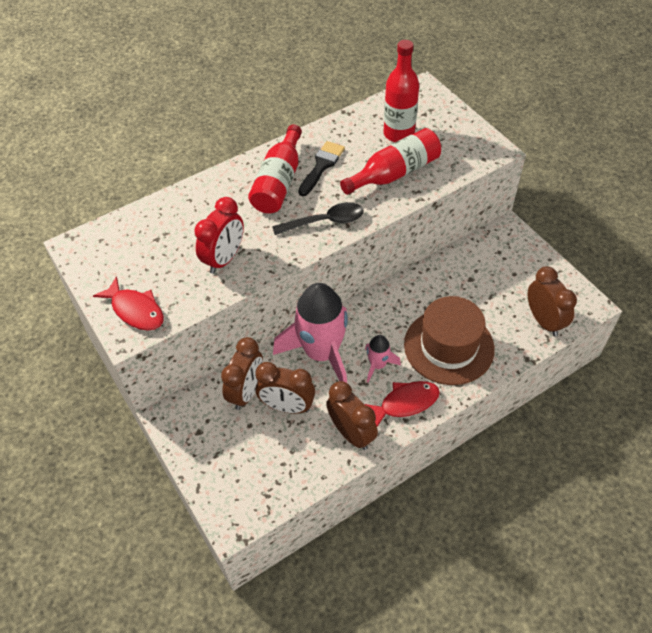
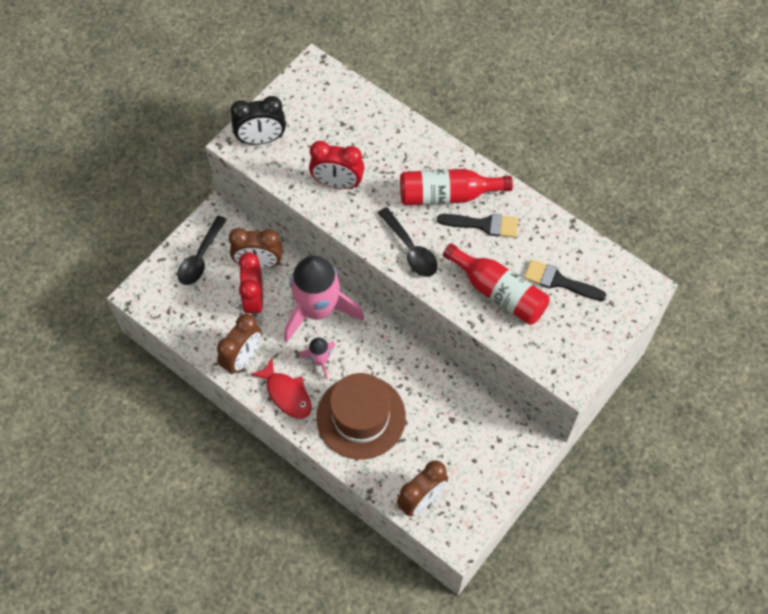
camera: 70 degrees right, 10 degrees up
(135, 310) = (261, 139): red fish -> black clock
(214, 446) = (200, 257): none -> black spoon
(287, 406) = (254, 299): brown clock -> red clock
(398, 134) = (559, 281): red bottle -> black brush

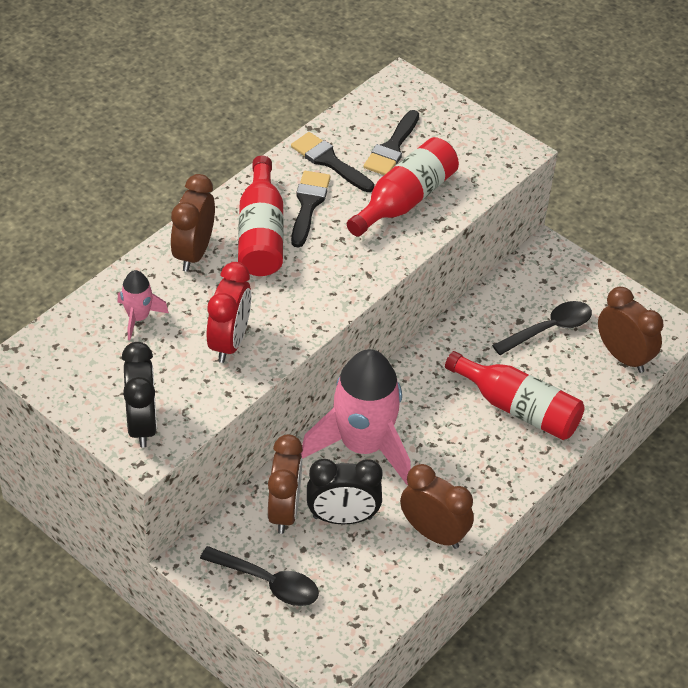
camera: 90 degrees left, 15 degrees down
(254, 299) = (342, 518): red clock -> black clock
(286, 394) = (487, 485): red fish -> none
(320, 360) = (438, 446): pink rocket -> pink rocket (138, 318)
(361, 417) = (518, 408): brown hat -> red bottle
(410, 249) = (339, 275): black spoon -> black spoon (549, 329)
(422, 154) = (194, 253): none -> brown clock
(535, 236) = (329, 161): none -> black brush

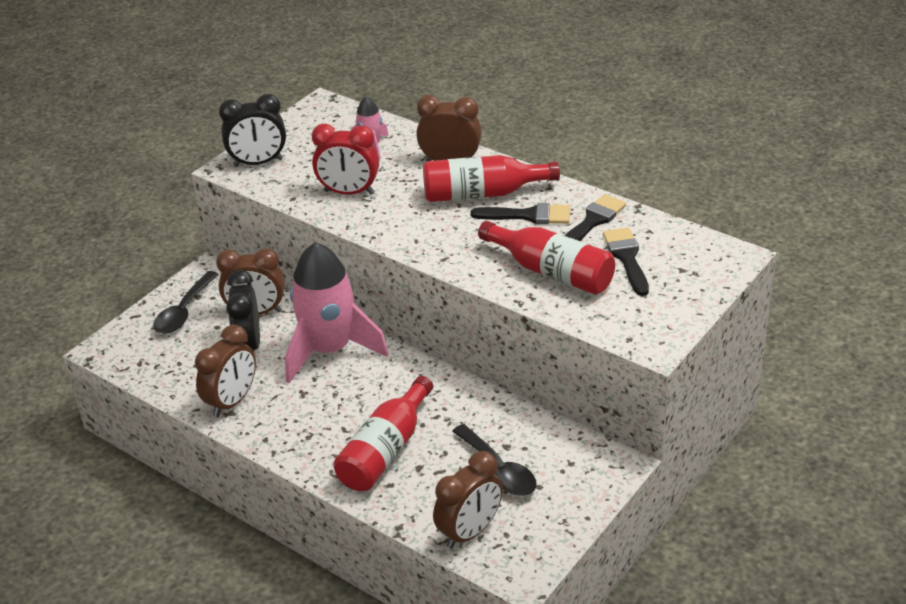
camera: 90 degrees right, 10 degrees down
(392, 148) = (626, 258): black brush -> black brush turned 60 degrees clockwise

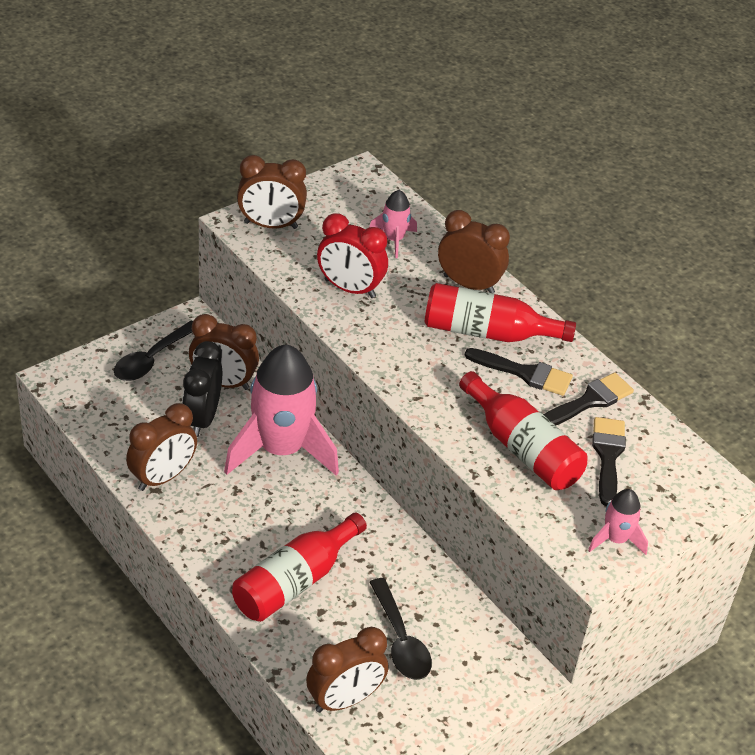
camera: 10 degrees right, 5 degrees up
(258, 163) = (270, 225): black clock -> brown clock
(662, 318) = (615, 539): none -> pink rocket

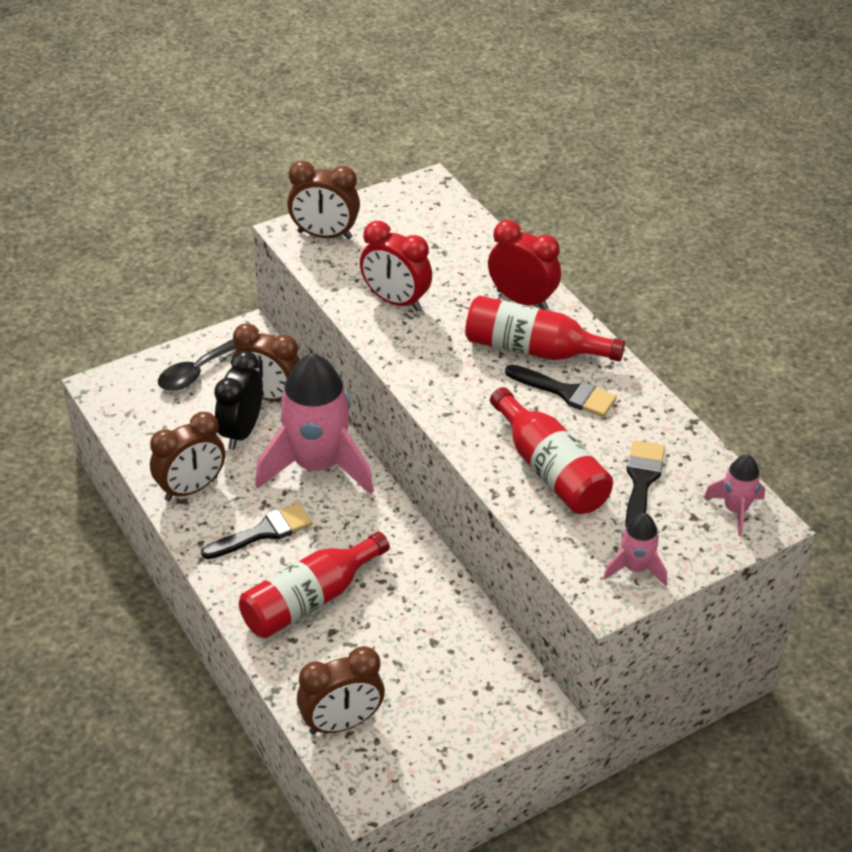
camera: 10 degrees right, 0 degrees up
(393, 240) = (450, 253): pink rocket -> pink rocket (735, 510)
(400, 640) = (410, 665): black spoon -> none
(468, 284) = (522, 300): brown clock -> red clock
(589, 401) = (631, 424): black brush -> black brush (263, 532)

